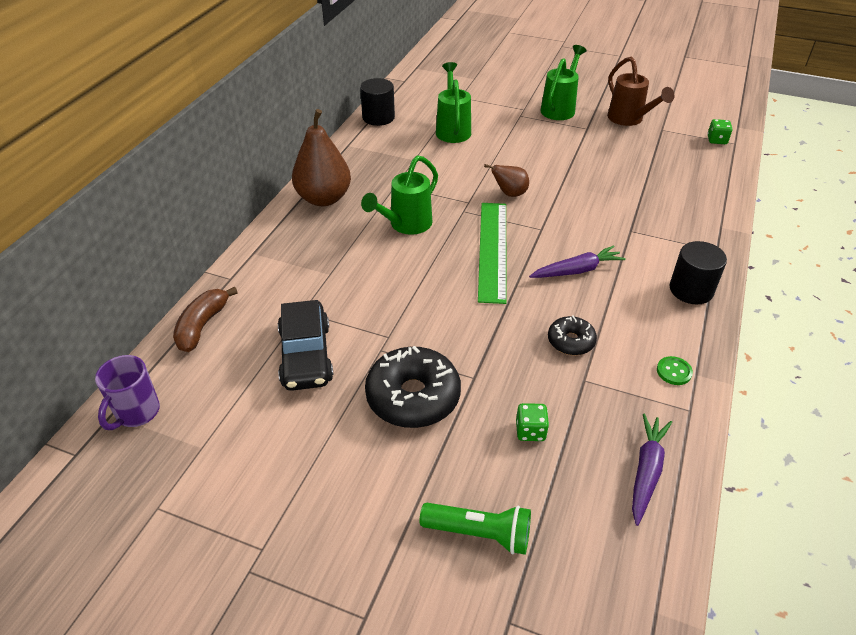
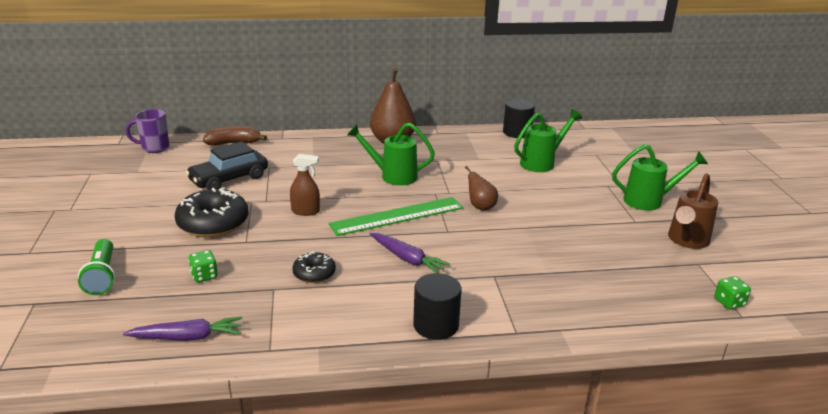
camera: 60 degrees right, 15 degrees down
(437, 311) = (305, 211): none -> brown spray bottle
(674, 371) = (312, 333): green button -> none

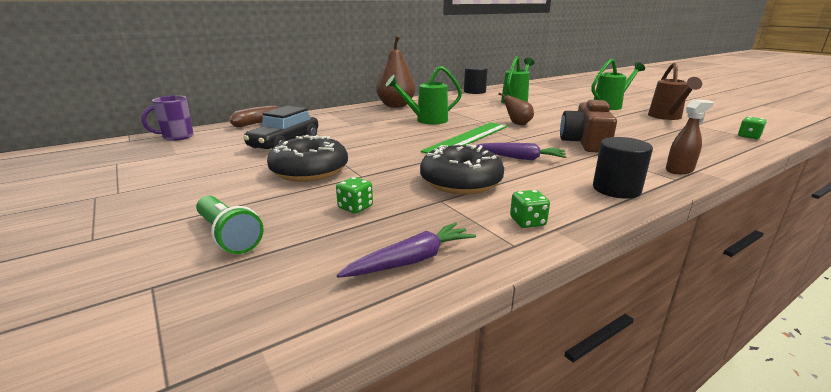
camera: 25 degrees left, 5 degrees down
(305, 211) = (388, 148): brown spray bottle -> brown spray bottle (679, 170)
(308, 333) = (527, 222): none -> green dice
(314, 273) = (461, 182): black donut -> black donut, size x1.84
(509, 256) = (585, 142): none -> brown camera

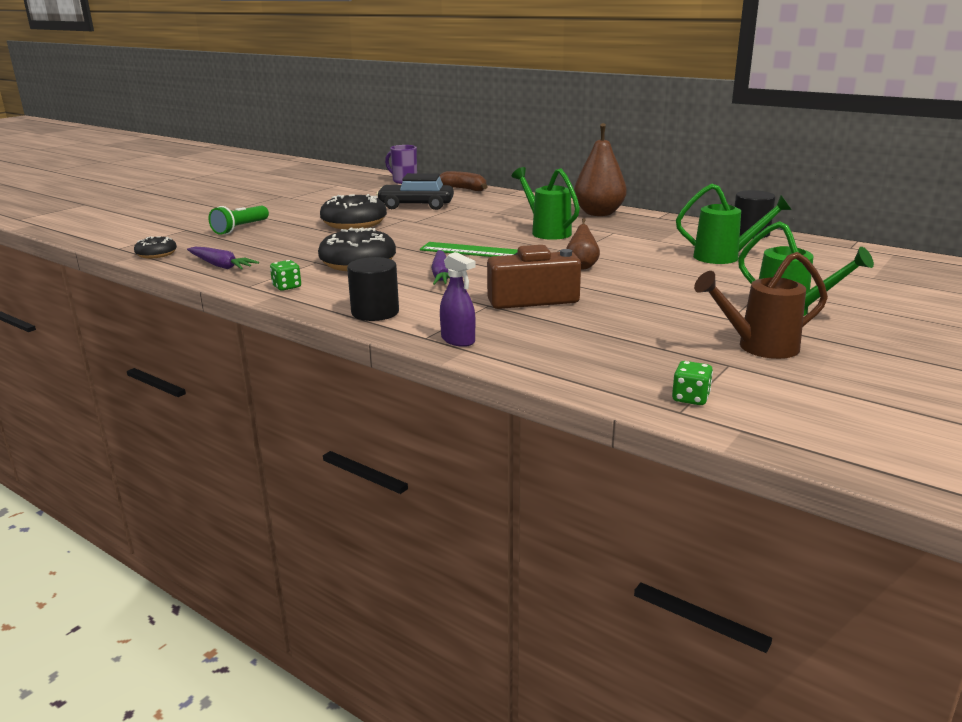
camera: 70 degrees right, 0 degrees up
(283, 325) = (156, 254): none -> black donut
(355, 207) = (291, 244): green dice -> none
(679, 170) = (458, 340): brown spray bottle -> purple spray bottle

